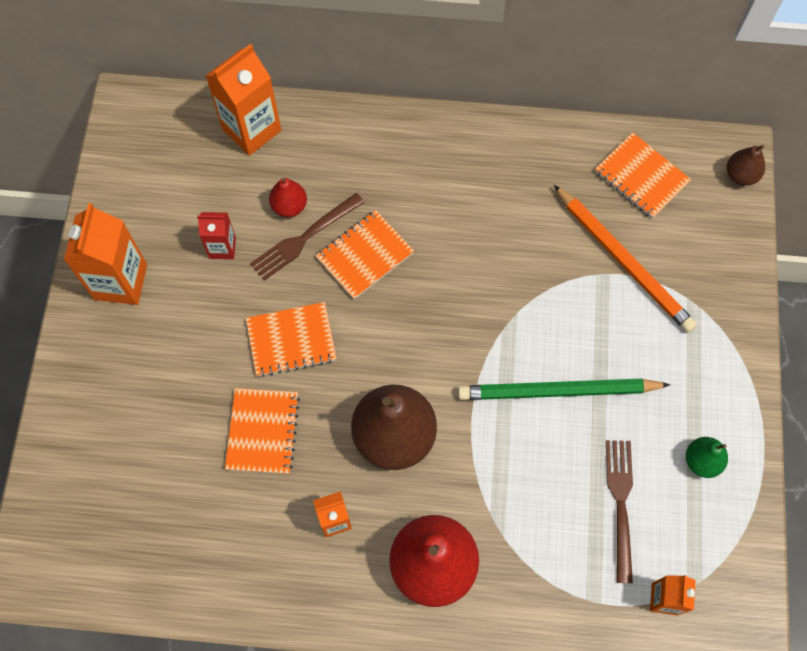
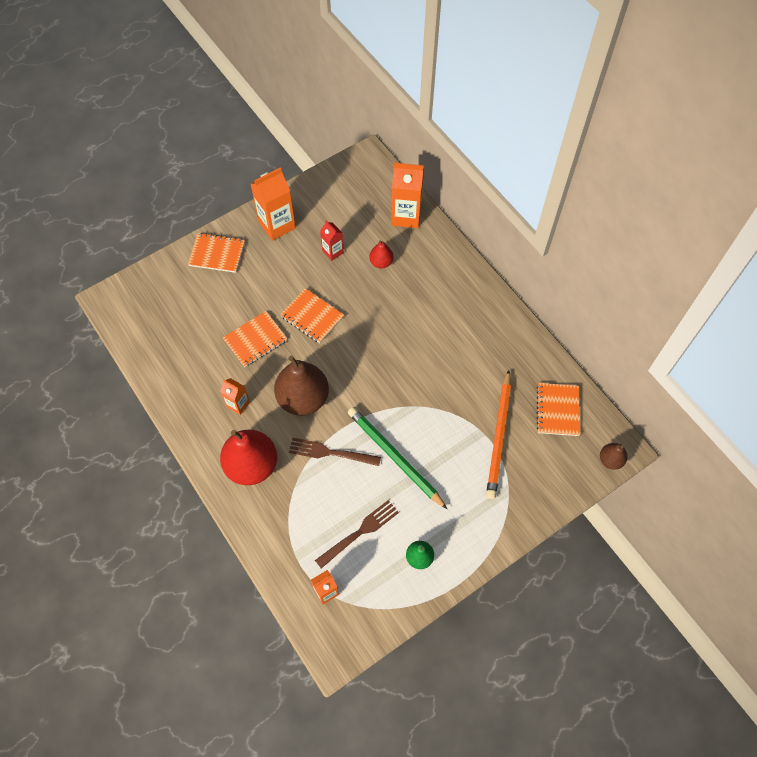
camera: 50 degrees right, 5 degrees down
(304, 238) = (370, 281): brown fork -> brown fork (331, 453)
(365, 256) = (386, 314): orange notebook -> orange notebook (217, 254)

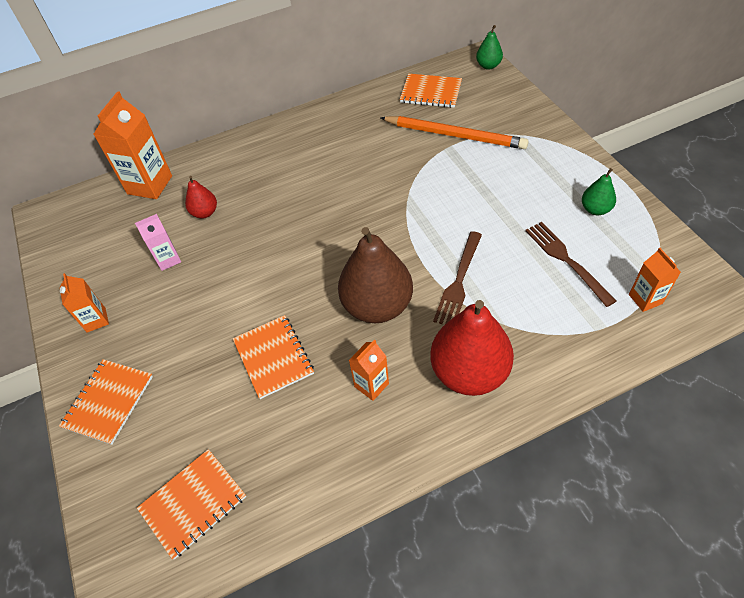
camera: 75 degrees left, 10 degrees down
(277, 225) = (96, 320): orange carton -> orange carton, size x0.56
(312, 316) = (258, 288): orange notebook -> orange notebook (193, 503)
(333, 251) = (168, 259): red carton -> pink carton
(394, 457) = (471, 221): green pencil -> none
(610, 460) = (488, 66): brown pear -> green pear

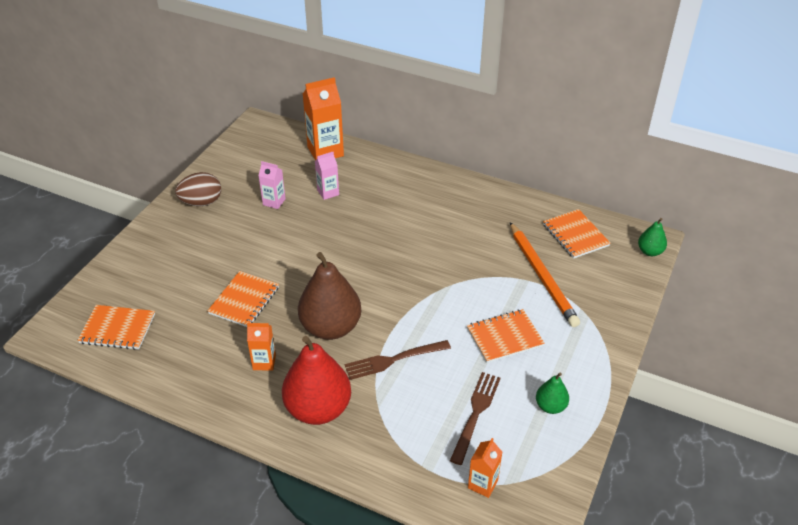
camera: 45 degrees right, 10 degrees down
(96, 320) = (201, 202): orange carton -> brown egg
(108, 402) = (152, 247): orange notebook -> orange notebook (504, 337)
(205, 213) = (328, 192): red pear -> pink carton

